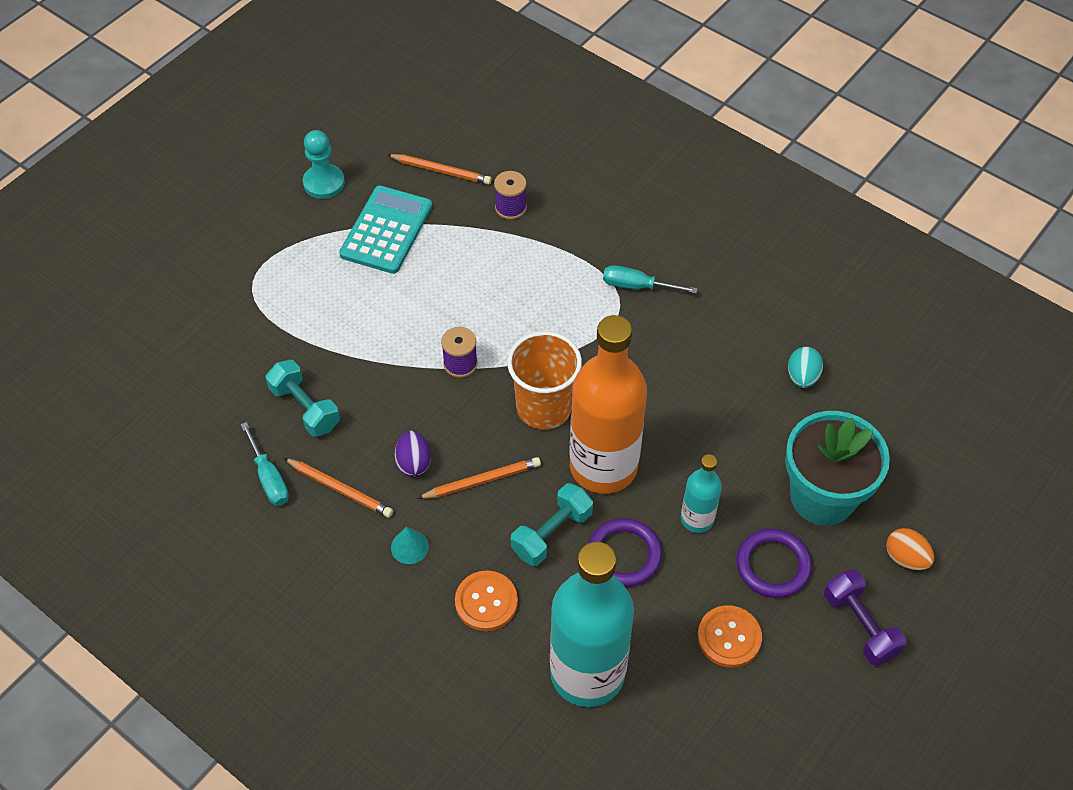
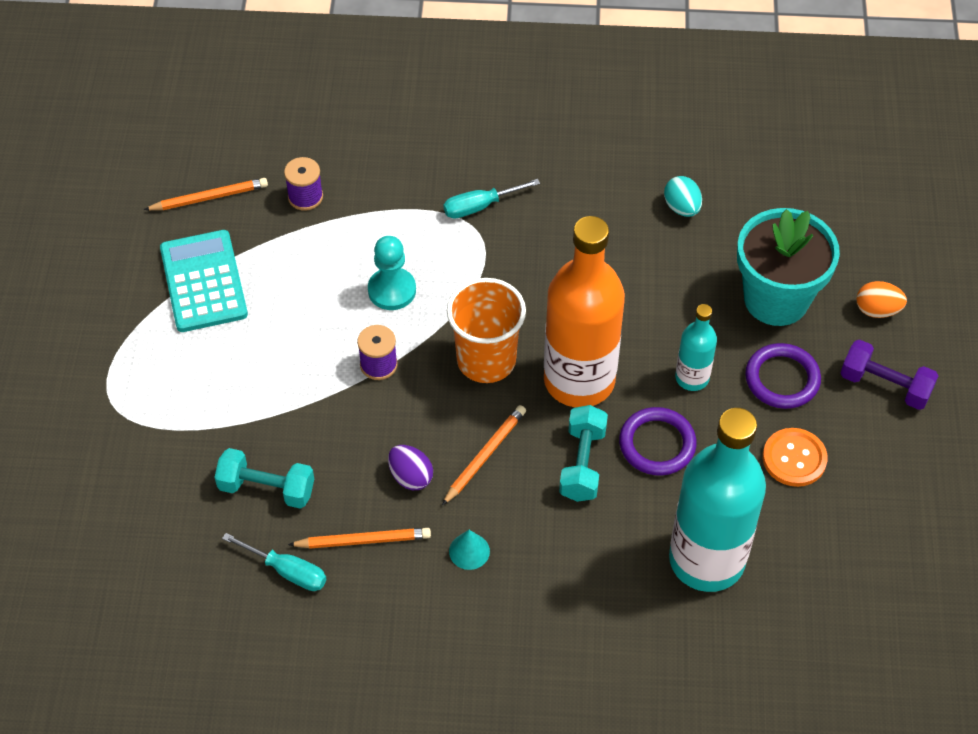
camera: 35 degrees left, 0 degrees up
(324, 183) = (101, 270): turquoise pawn -> turquoise pawn (392, 290)
(486, 602) = (575, 555): orange button -> none

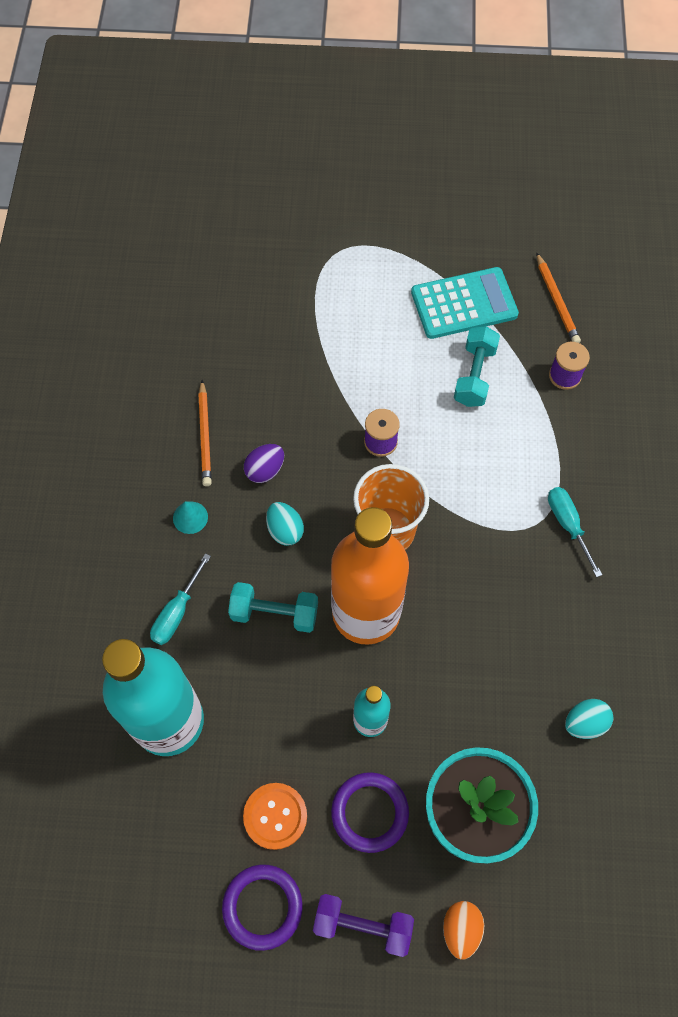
camera: 90 degrees right, 10 degrees up
(267, 488) = (257, 363): turquoise dumbbell -> turquoise dumbbell (474, 375)
(287, 571) = (181, 382): turquoise screwdriver -> turquoise screwdriver (177, 612)
(392, 290) = (462, 450): turquoise pawn -> none
(485, 455) = (285, 530): orange pencil -> turquoise egg
(657, 444) = (294, 682): purple ring -> purple ring (262, 907)
(885, 385) = (362, 925): purple dumbbell -> purple dumbbell turned 75 degrees clockwise

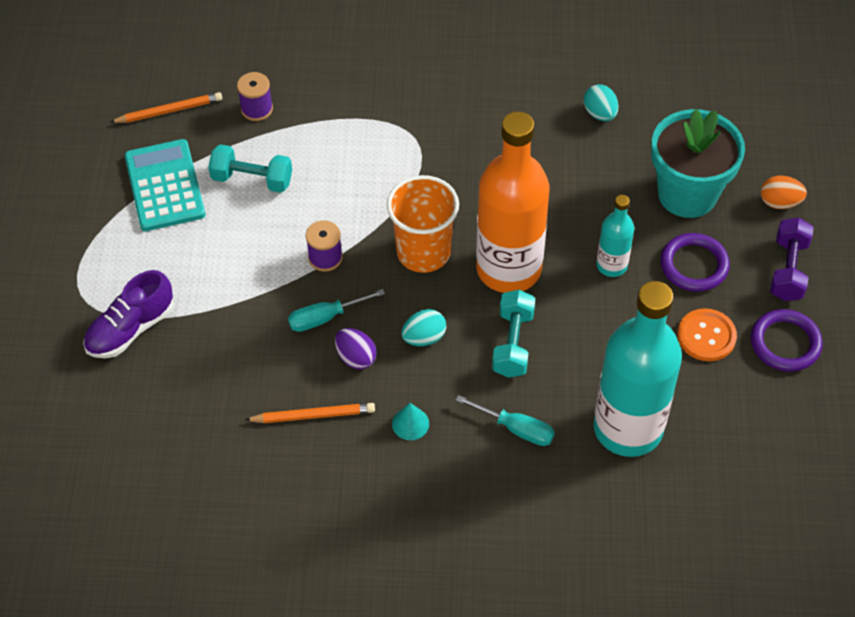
camera: 90 degrees left, 10 degrees down
(304, 289) = (131, 329): none -> purple shoe
(568, 525) = (416, 115): turquoise screwdriver -> turquoise screwdriver (325, 317)

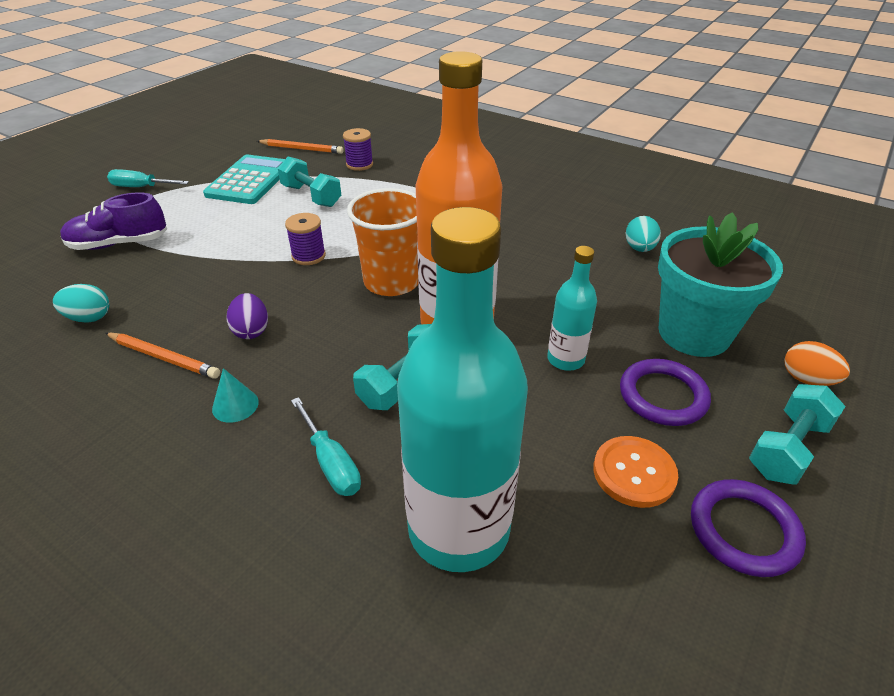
camera: 30 degrees right, 15 degrees down
(325, 317) = (261, 293): turquoise screwdriver -> turquoise screwdriver (142, 187)
(424, 337) = (326, 341): turquoise egg -> turquoise egg (89, 318)
(788, 270) = (788, 448): purple dumbbell -> turquoise dumbbell

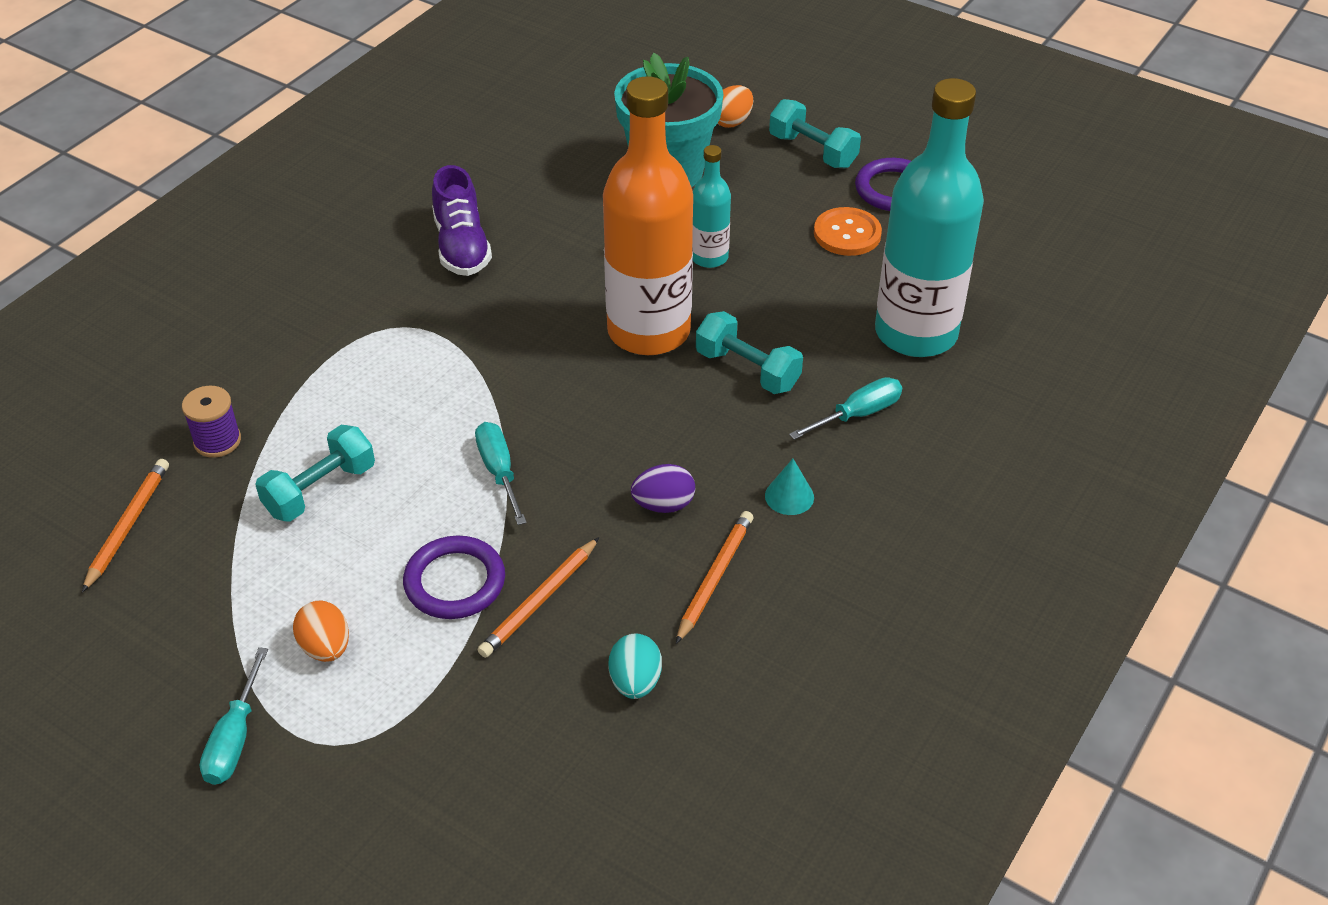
camera: 90 degrees left, 5 degrees up
(119, 244) = (439, 709): purple shoe -> purple shoe (462, 246)
(184, 276) = (539, 601): none -> orange pencil
(187, 206) = (326, 647): none -> orange egg
(249, 180) = (244, 580): turquoise calculator -> none
(308, 256) = (499, 472): purple spool -> turquoise screwdriver
(392, 282) = (567, 387): orange cup -> none
(639, 248) = (512, 182): turquoise egg -> none
(663, 396) = (757, 204): purple ring -> purple ring (455, 582)

